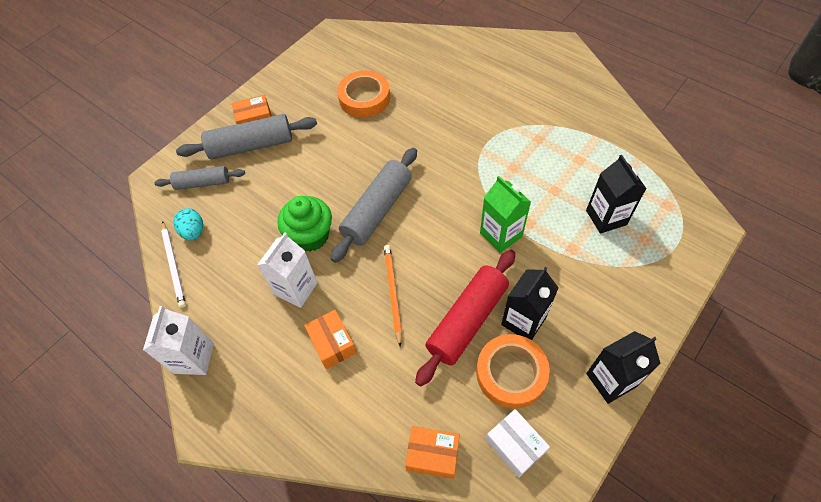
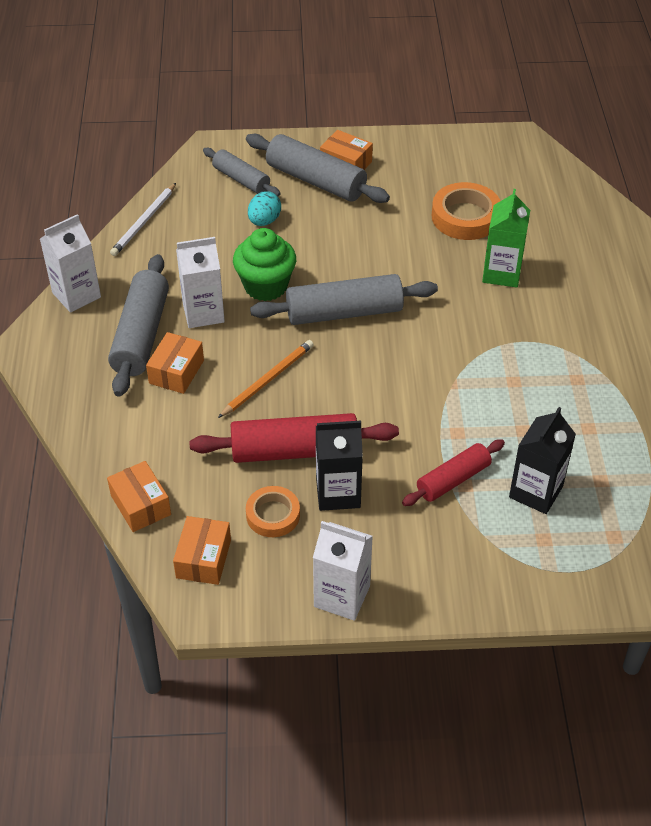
camera: 45 degrees right, 10 degrees down
(194, 232) = (188, 210): turquoise egg -> turquoise egg (264, 221)
(276, 342) = (141, 335): none -> grey rolling pin
(501, 235) = (418, 419): green carton -> green carton (502, 273)
(511, 373) = (273, 515): orange tape -> orange tape, size x0.64
(515, 446) = (203, 559): white box -> orange box
(563, 251) = (453, 480): none -> red rolling pin
(610, 380) = (342, 596): black carton -> white carton

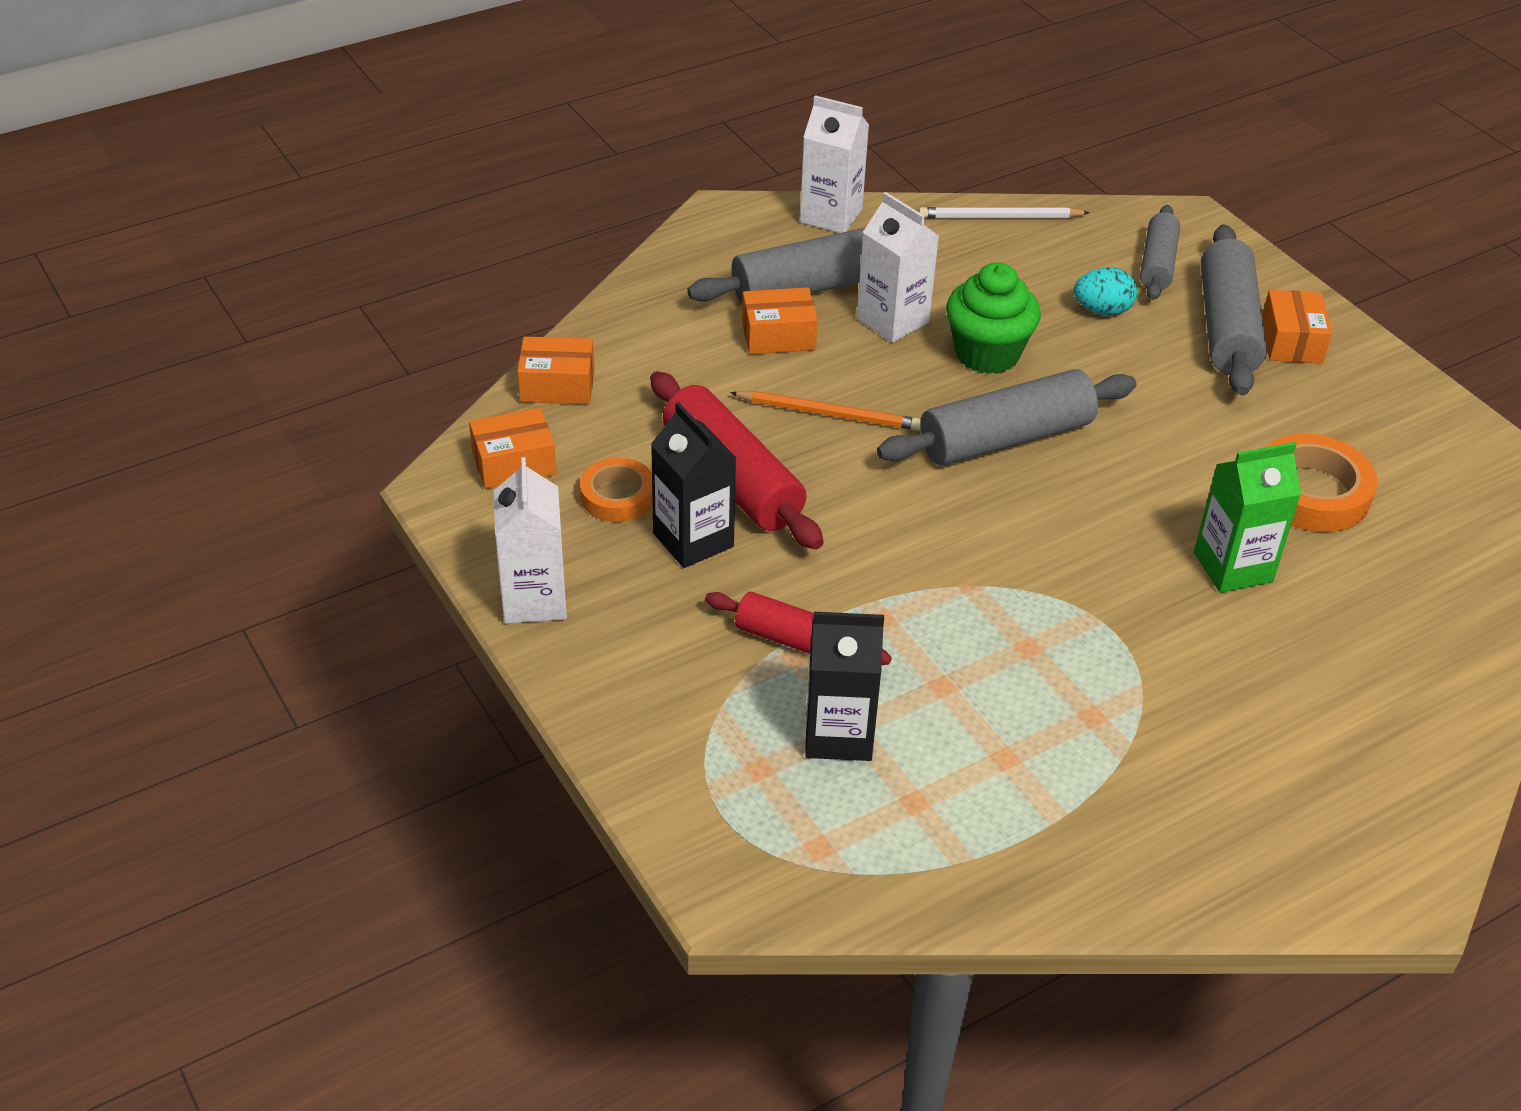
camera: 60 degrees right, 5 degrees down
(140, 505) = (557, 385): orange box -> orange box turned 60 degrees clockwise
(344, 312) = (1005, 438): grey rolling pin -> grey rolling pin turned 75 degrees counterclockwise

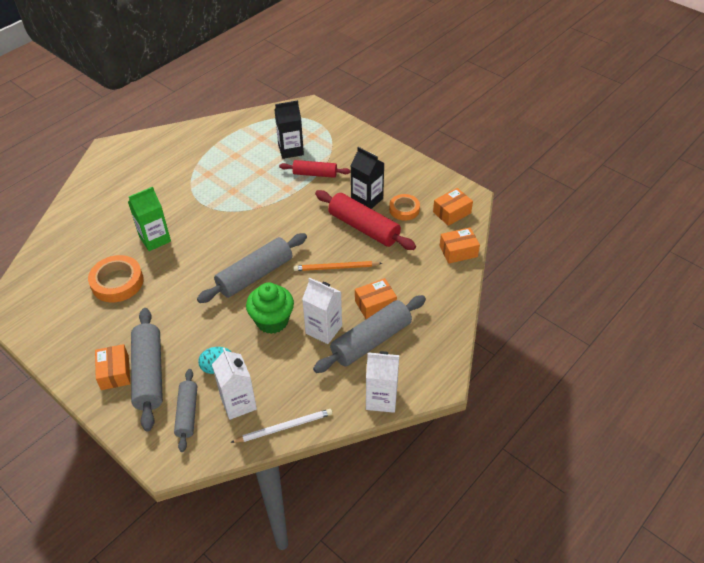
camera: 165 degrees right, 5 degrees up
(534, 600) = (411, 166): white carton -> white carton (238, 403)

